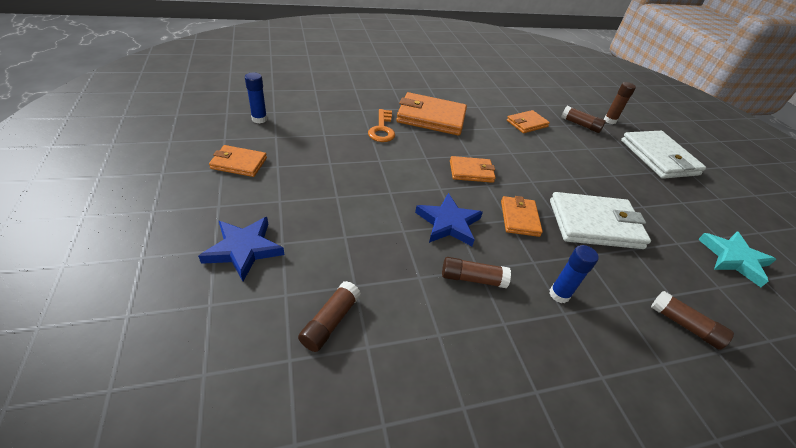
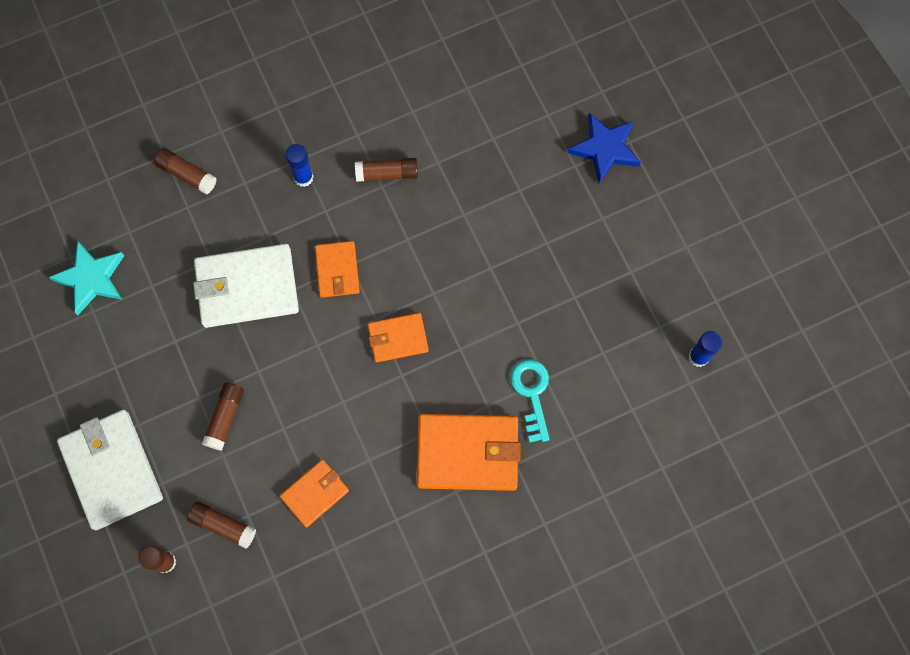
camera: 175 degrees right, 30 degrees up
(239, 163) = (674, 262): orange wallet -> none
(330, 321) = (502, 100): brown glue stick -> brown glue stick (225, 418)
(382, 129) = (532, 393): orange key -> turquoise key
(448, 223) = (418, 238): blue star -> none

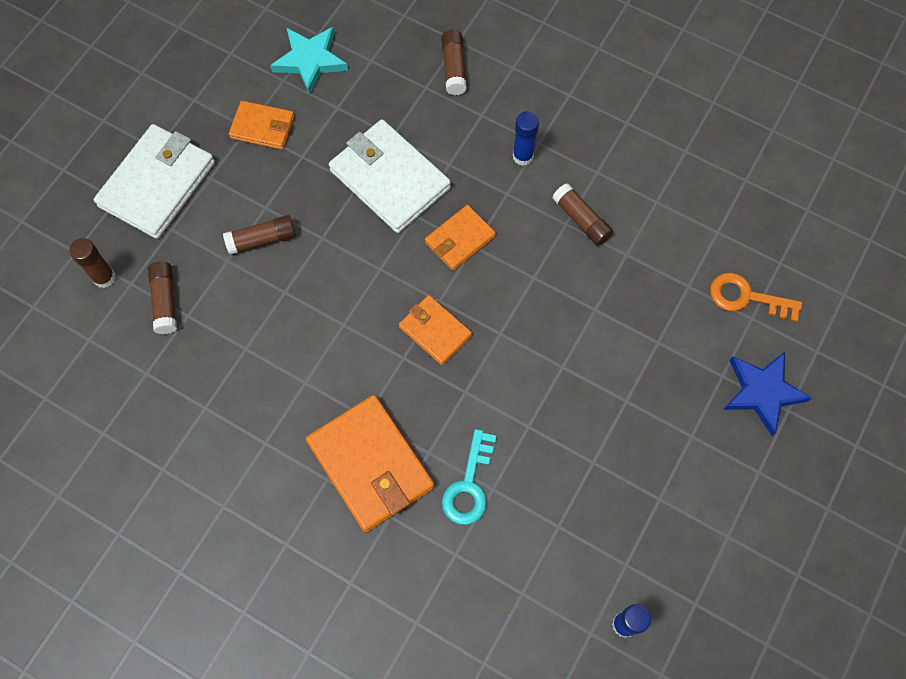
camera: 55 degrees right, 5 degrees down
(315, 493) = (243, 357): orange wallet -> orange wallet (262, 127)
(530, 106) = (746, 297): none -> orange key
(532, 393) = (469, 485): turquoise key -> turquoise key turned 150 degrees clockwise

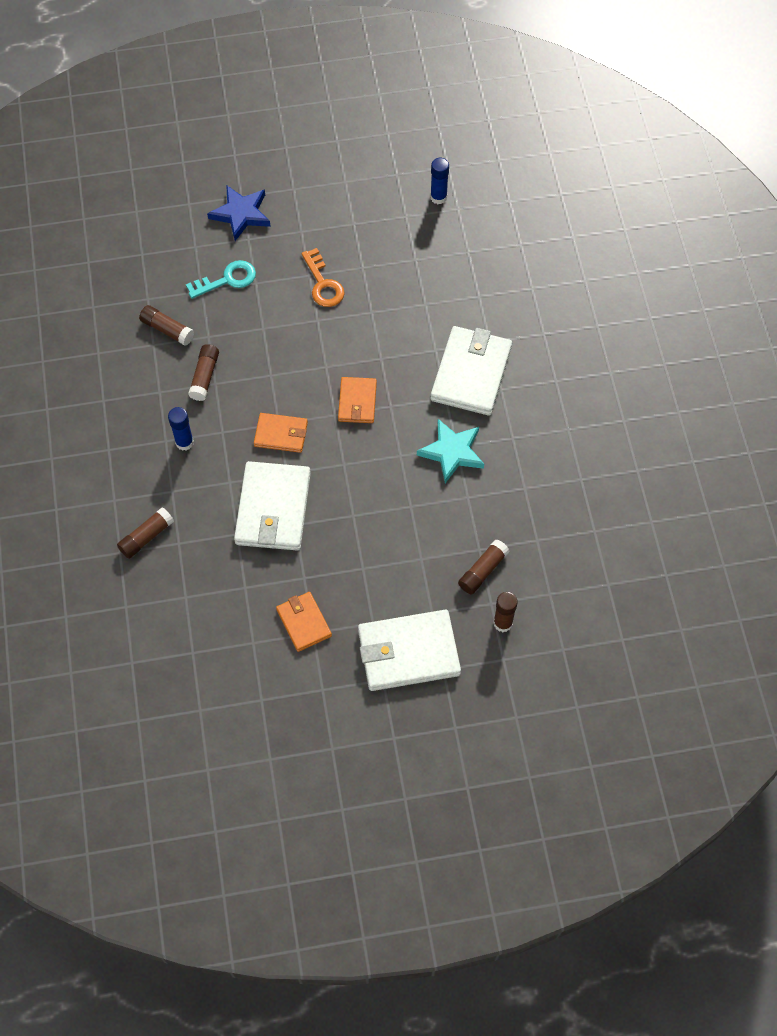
camera: 130 degrees left, 5 degrees down
(262, 239) = (387, 550): brown glue stick -> brown glue stick (167, 329)
(310, 61) = (221, 638): turquoise star -> turquoise star (452, 452)
(370, 465) = (471, 373): orange wallet -> white wallet
(469, 485) = (434, 316): turquoise key -> turquoise key (227, 280)
(746, 297) = (183, 257): orange key -> orange key (323, 284)

